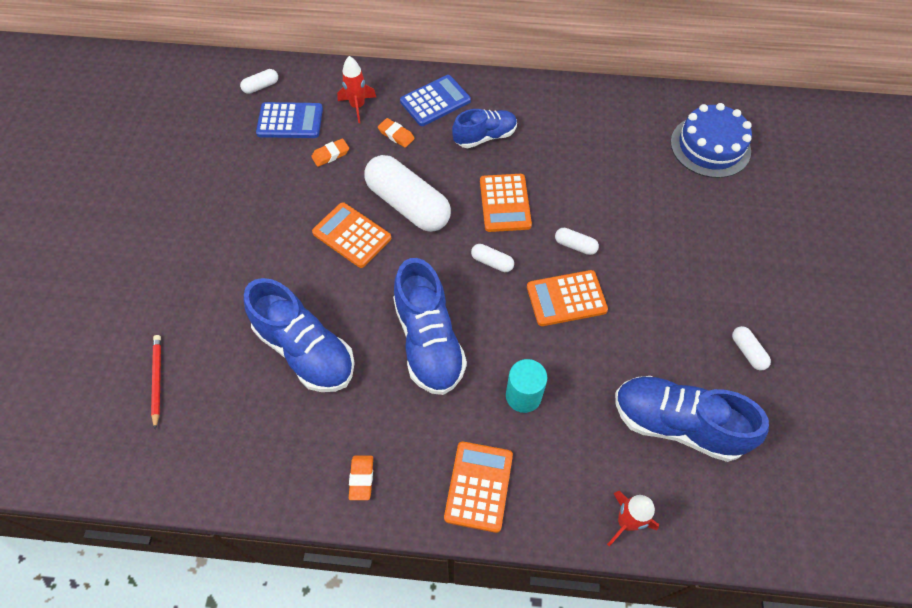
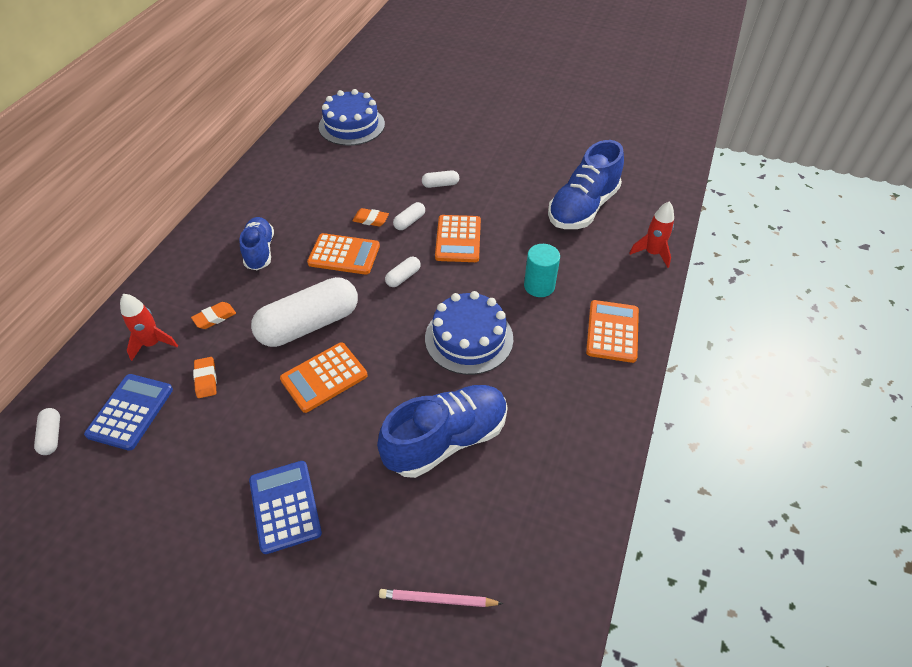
camera: 75 degrees left, 10 degrees down
(157, 380) = (438, 599): red pencil -> pink pencil
(361, 478) = (592, 413): orange eraser -> orange eraser (371, 220)
(428, 341) = (469, 338): blue shoe -> blue cake
(435, 101) = (191, 278): blue calculator -> blue calculator (285, 506)
(479, 486) = (612, 331): orange calculator -> orange calculator turned 75 degrees clockwise
(747, 352) = (535, 159): white capsule -> white capsule (440, 184)

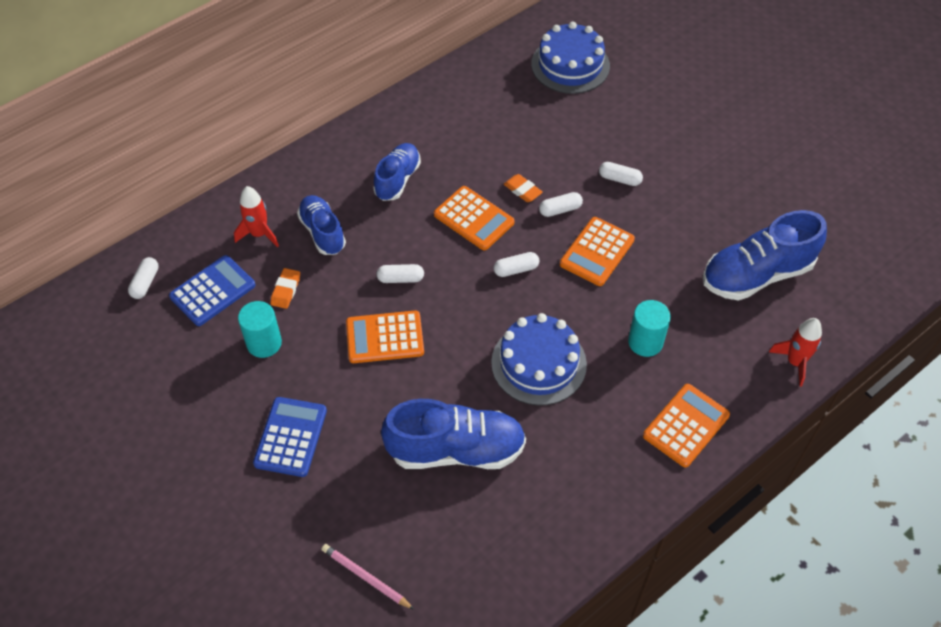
camera: 30 degrees right, 5 degrees up
(209, 434) = (264, 343): none -> turquoise cylinder
(215, 317) = (322, 232): orange eraser -> blue shoe
(309, 324) = (400, 278): white capsule -> white capsule, size x0.42

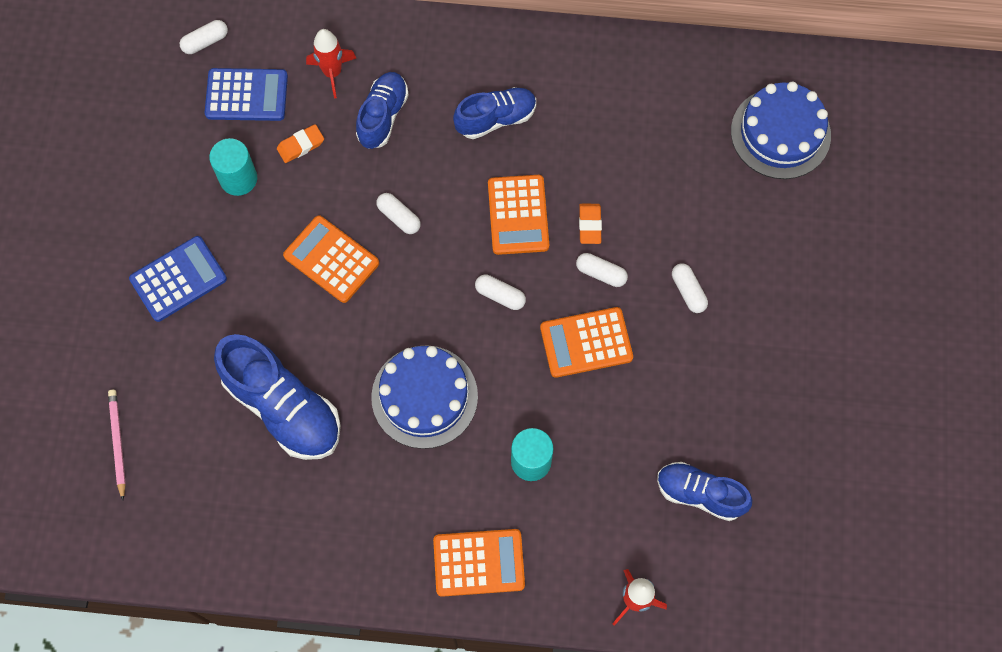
camera: 45 degrees right, 15 degrees up
(756, 275) = (699, 494): blue shoe -> blue shoe, size x0.62

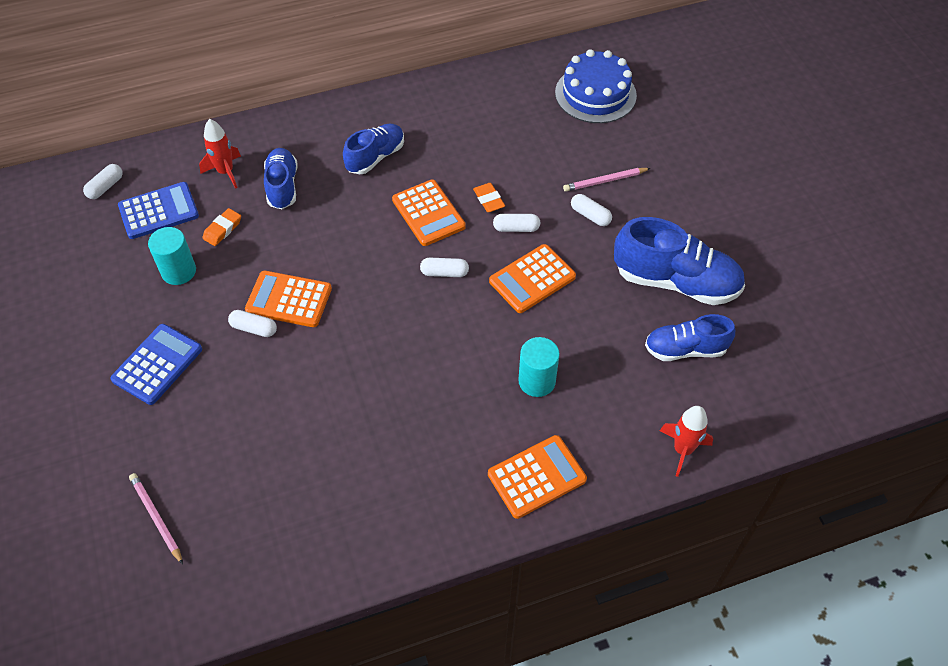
camera: 25 degrees left, 15 degrees down
(283, 407) = (300, 426): blue shoe -> blue shoe (676, 282)
(399, 217) = (331, 249): white capsule -> white capsule (254, 328)
(424, 396) = (421, 369): blue cake -> none
(727, 254) = (605, 181): none -> pink pencil

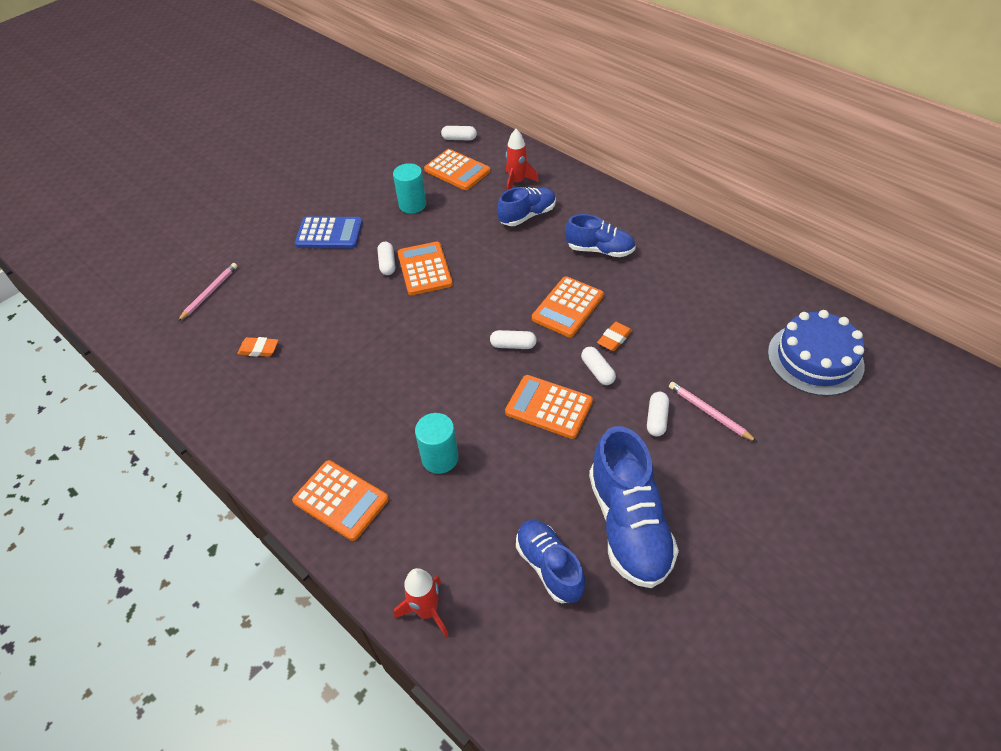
camera: 65 degrees right, 5 degrees down
(159, 211) = (457, 170): blue calculator -> orange calculator
(222, 229) = (464, 206): orange eraser -> orange eraser (259, 349)
(444, 273) = (513, 345): white capsule -> white capsule turned 60 degrees counterclockwise

